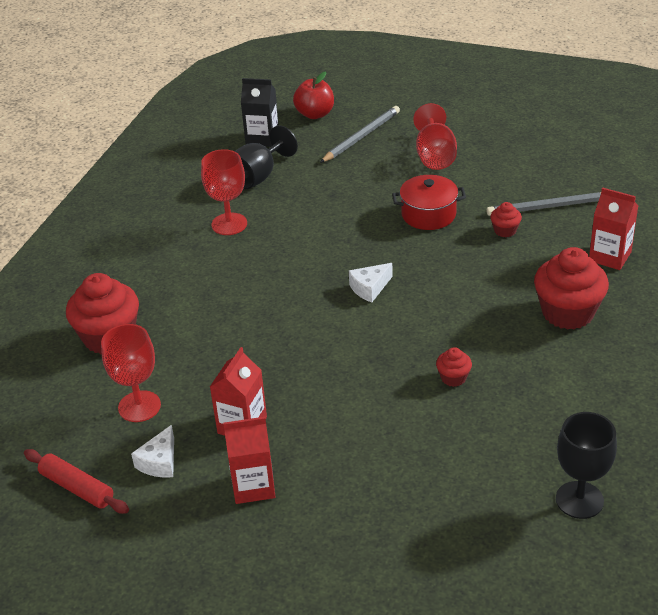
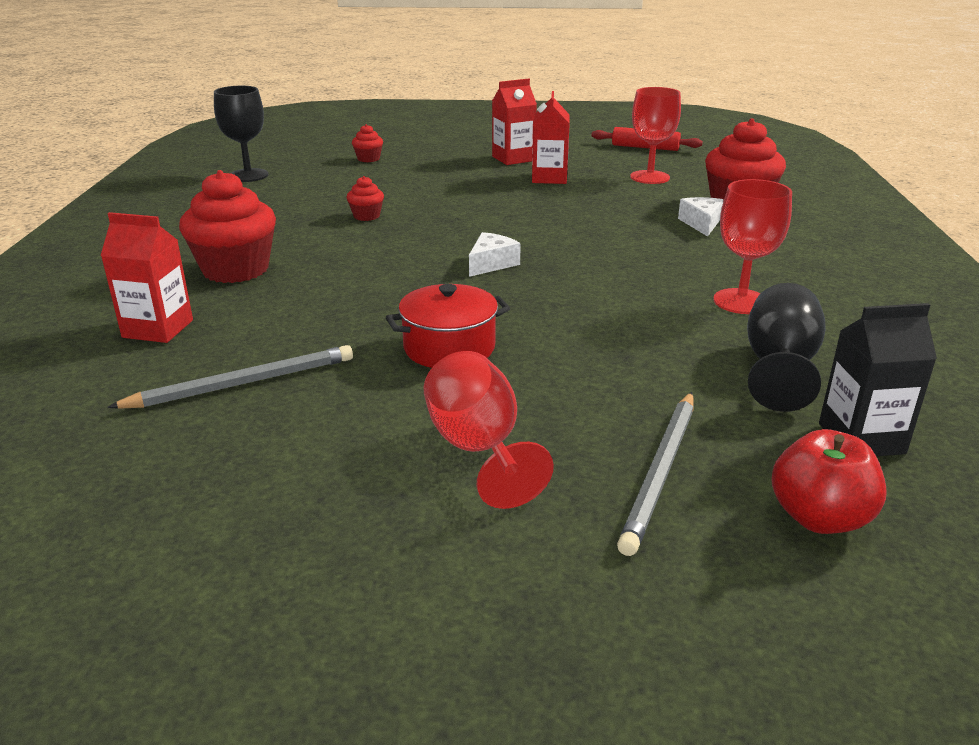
camera: 160 degrees right, 10 degrees down
(159, 462) = (597, 160): white cheese -> white cheese (701, 224)
(505, 230) = (320, 341): red cupcake -> red cupcake (368, 159)

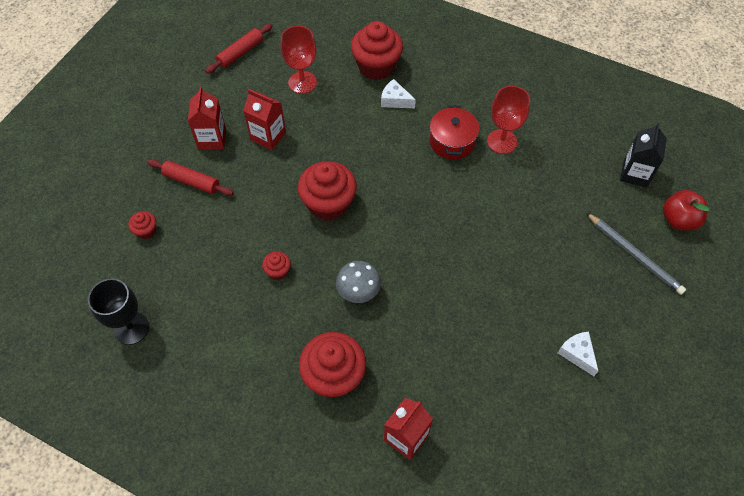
camera: 65 degrees left, 30 degrees up
(242, 383) = (495, 402): grey pencil -> none
(370, 260) = (358, 292): none -> grey mushroom
(448, 162) = (191, 181): none -> red rolling pin
(449, 348) = (496, 291): red pot -> red pot (452, 142)
(478, 449) = (595, 314): red goblet -> none
(488, 221) = (328, 204): none -> red cupcake
(491, 264) = (398, 230): white cheese -> white cheese (577, 354)
(779, 367) = (571, 166): black goblet -> none

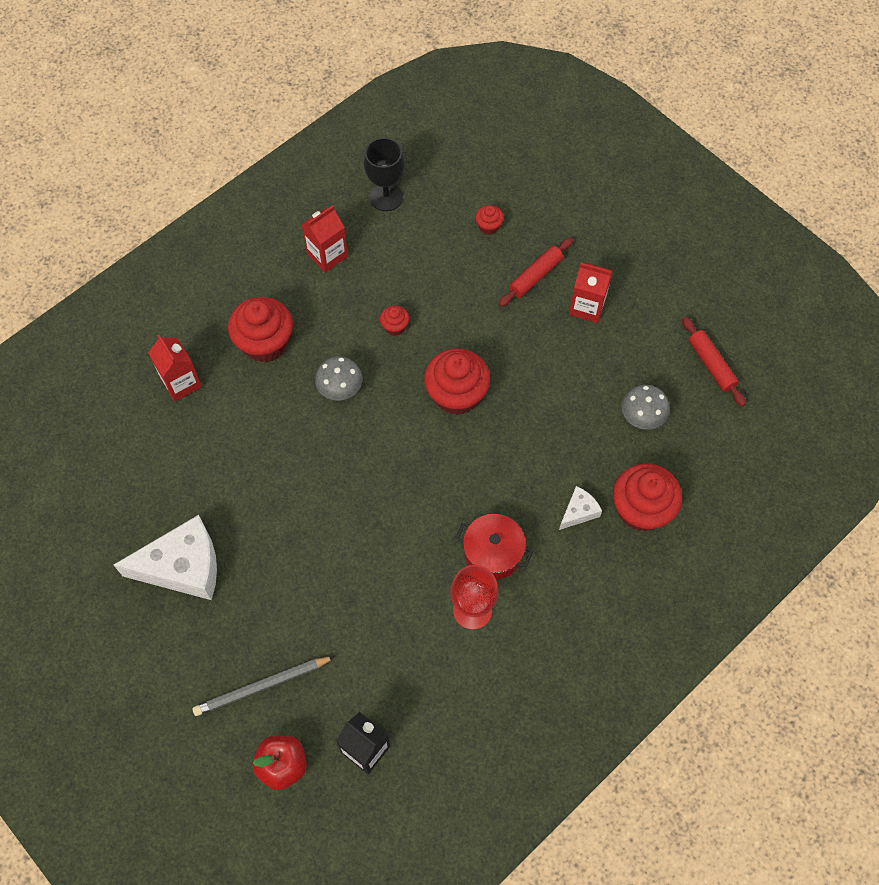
camera: 110 degrees right, 5 degrees up
(268, 136) = (571, 361): red carton -> red carton (327, 255)
(302, 82) = (641, 418): red goblet -> grey mushroom
(577, 354) = (183, 567): white cheese -> white cheese, size x2.10

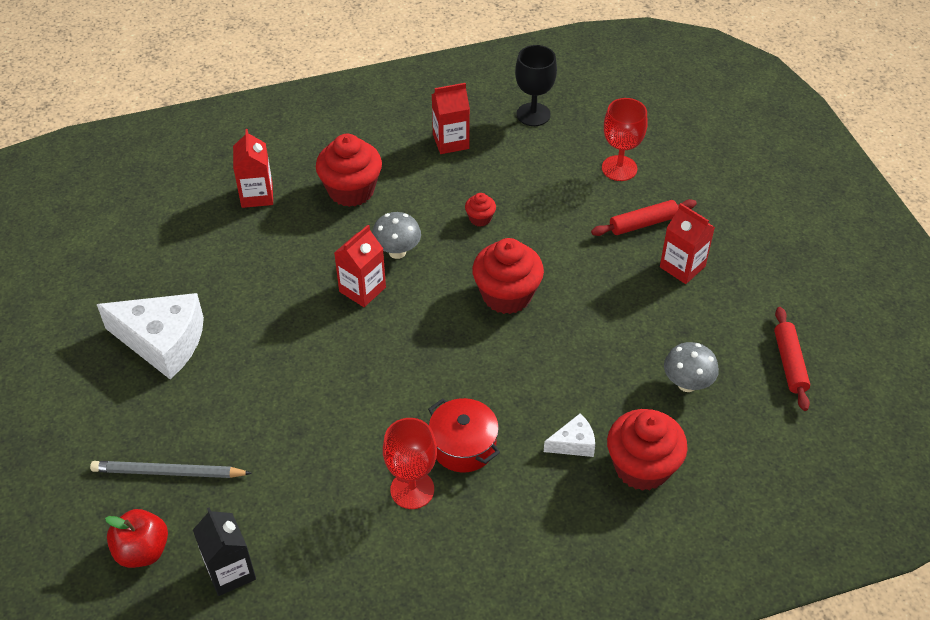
camera: 25 degrees right, 15 degrees down
(330, 440) = (362, 289): none -> red carton
(488, 226) = (619, 168): red cupcake -> red goblet

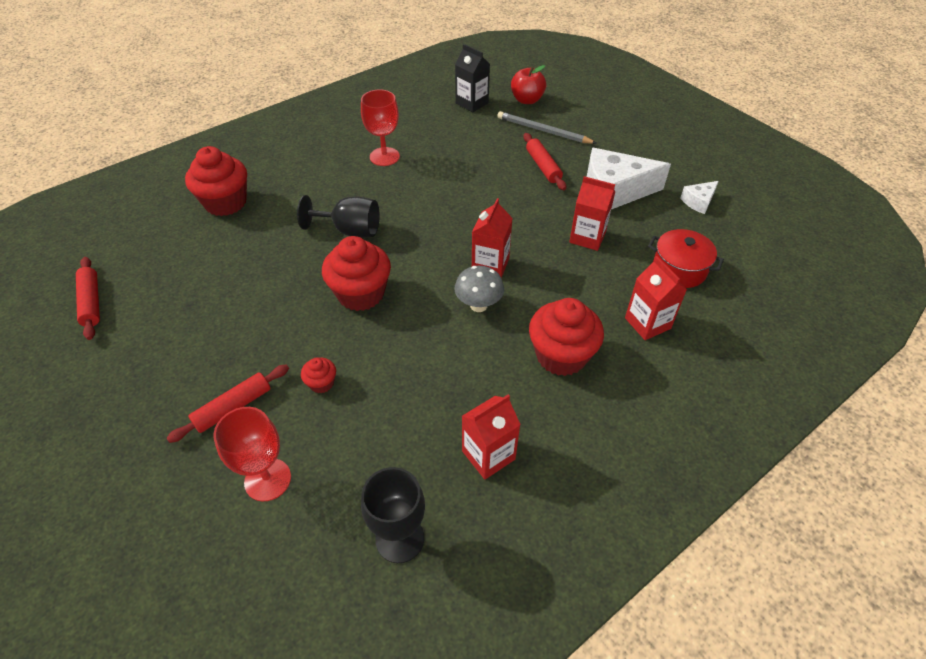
camera: 160 degrees right, 0 degrees up
(168, 472) = (543, 131): grey pencil -> grey pencil turned 135 degrees counterclockwise
(216, 406) = (543, 166): none -> red rolling pin
(463, 446) = (359, 185): red pot -> red pot (679, 269)
(480, 218) = (413, 362): red cupcake -> red cupcake (321, 383)
(496, 376) = (350, 230): none -> black goblet
(573, 443) = (279, 204): white cheese -> white cheese (698, 202)
(682, 267) = (189, 368): red carton -> red carton (587, 237)
(687, 384) = (189, 263): grey mushroom -> none

